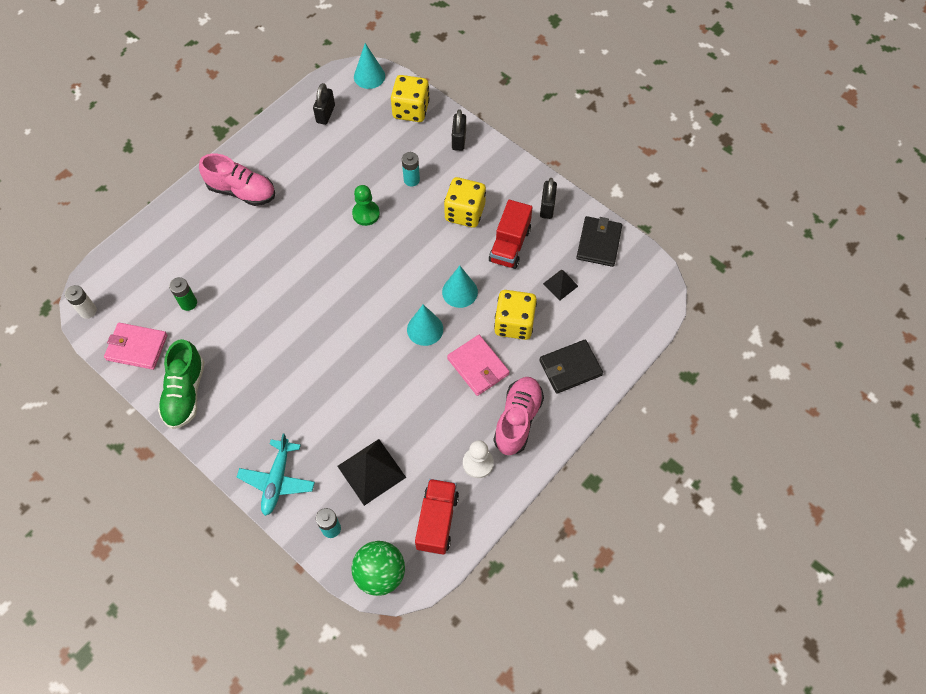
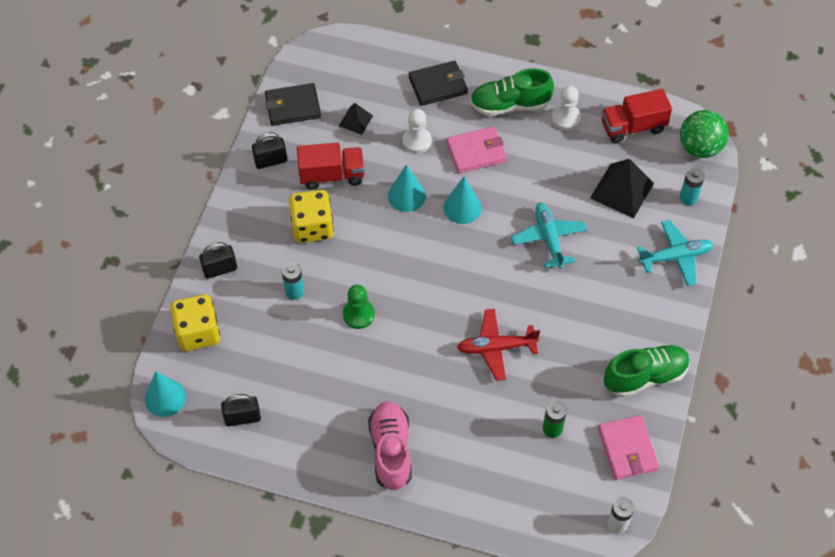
camera: 115 degrees left, 5 degrees down
(279, 295) = (496, 348): none -> red plane
(356, 383) = (548, 238): none -> turquoise plane
(478, 366) = (476, 152): pink wallet -> pink wallet turned 45 degrees clockwise
(514, 323) = (417, 141): yellow dice -> white pawn
(517, 420) = (509, 105): pink shoe -> green shoe
(570, 368) = (438, 85): black wallet -> black wallet turned 60 degrees counterclockwise

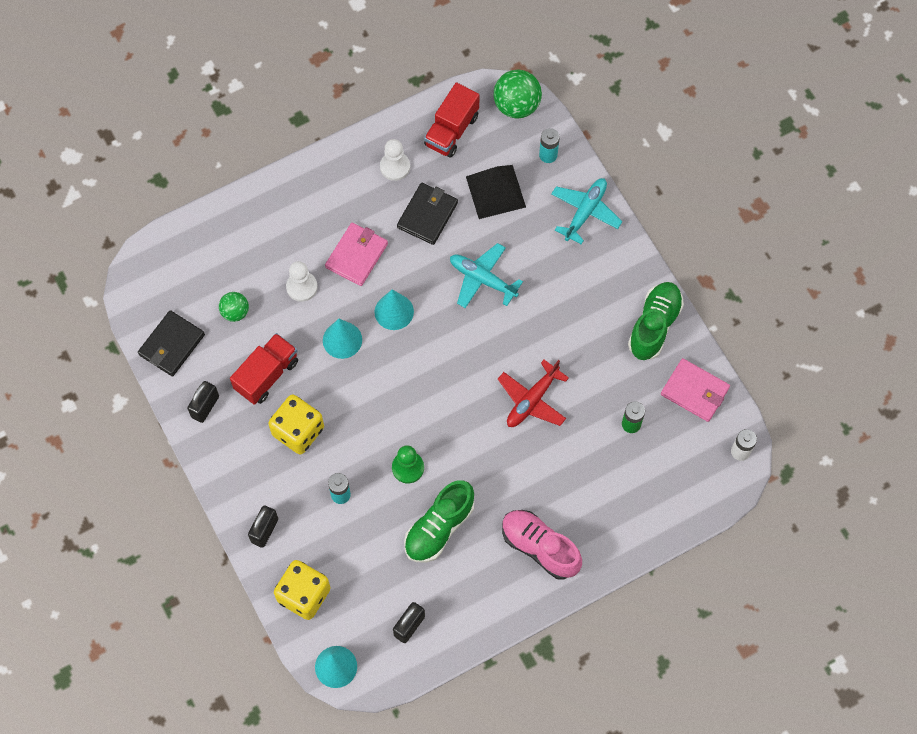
camera: 45 degrees left, 10 degrees up
(355, 120) = (235, 312): black pyramid -> green ball
(438, 85) = (268, 224): black wallet -> black wallet (427, 215)
(509, 105) = (341, 193): green shoe -> green shoe (439, 528)

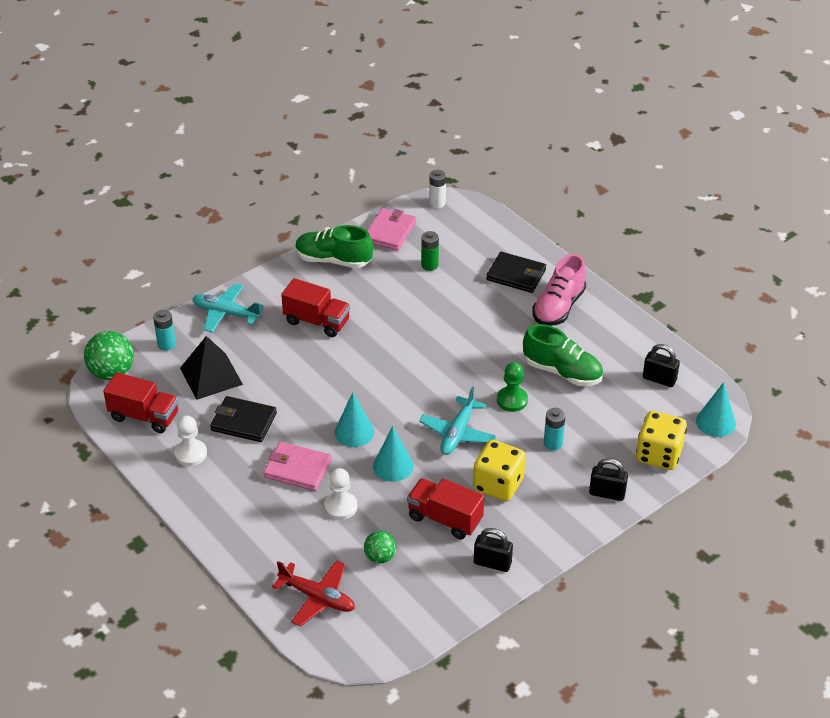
camera: 100 degrees left, 25 degrees down
(171, 345) = (430, 605): black wallet -> black wallet (516, 275)
(482, 279) = (307, 374): turquoise plane -> turquoise plane (457, 433)
(532, 400) = (423, 327): red plane -> red plane (318, 597)
(558, 297) = (317, 321): none -> red truck

